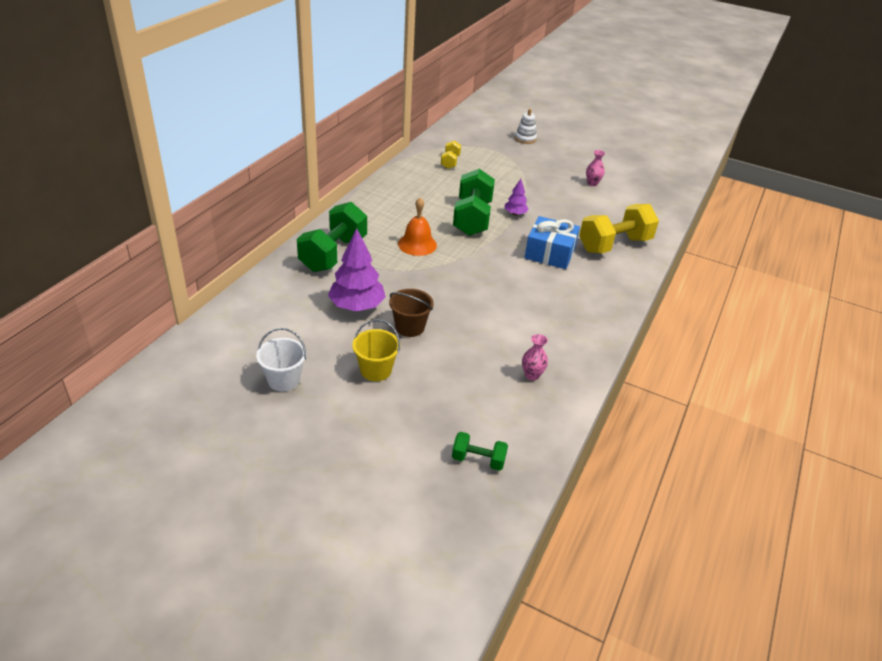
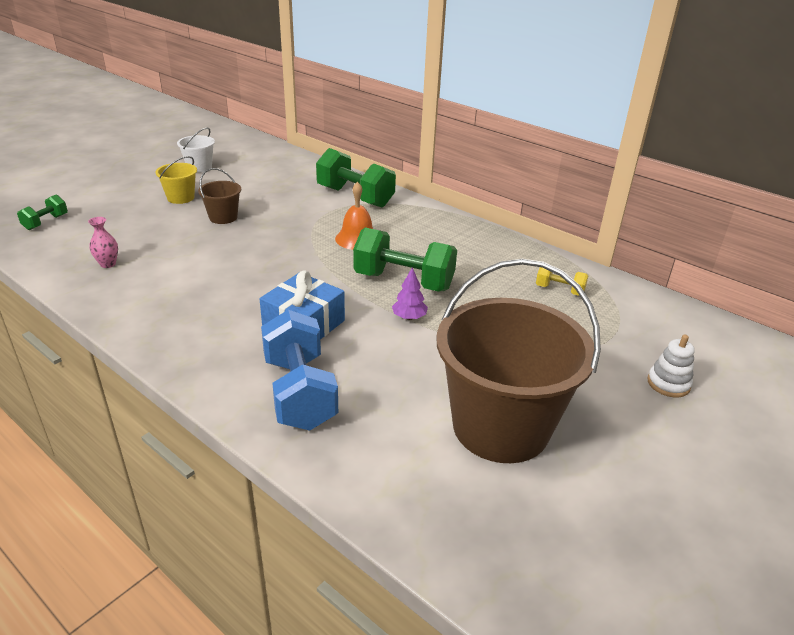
camera: 105 degrees right, 5 degrees down
(357, 306) = (269, 199): purple tree -> none
(592, 183) = (500, 427): pink vase -> brown bucket
(614, 245) = (299, 392): yellow dumbbell -> blue dumbbell

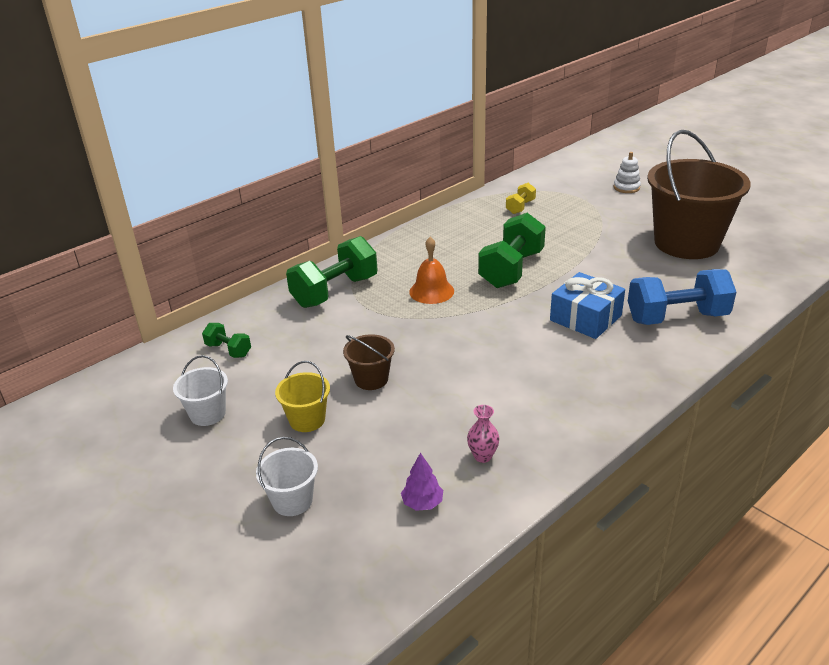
camera: 80 degrees left, 0 degrees up
(46, 222) = (362, 542): green dumbbell -> green dumbbell (228, 350)
(98, 199) = (292, 501): none -> white bucket
(409, 317) = (566, 269): purple tree -> purple tree (422, 503)

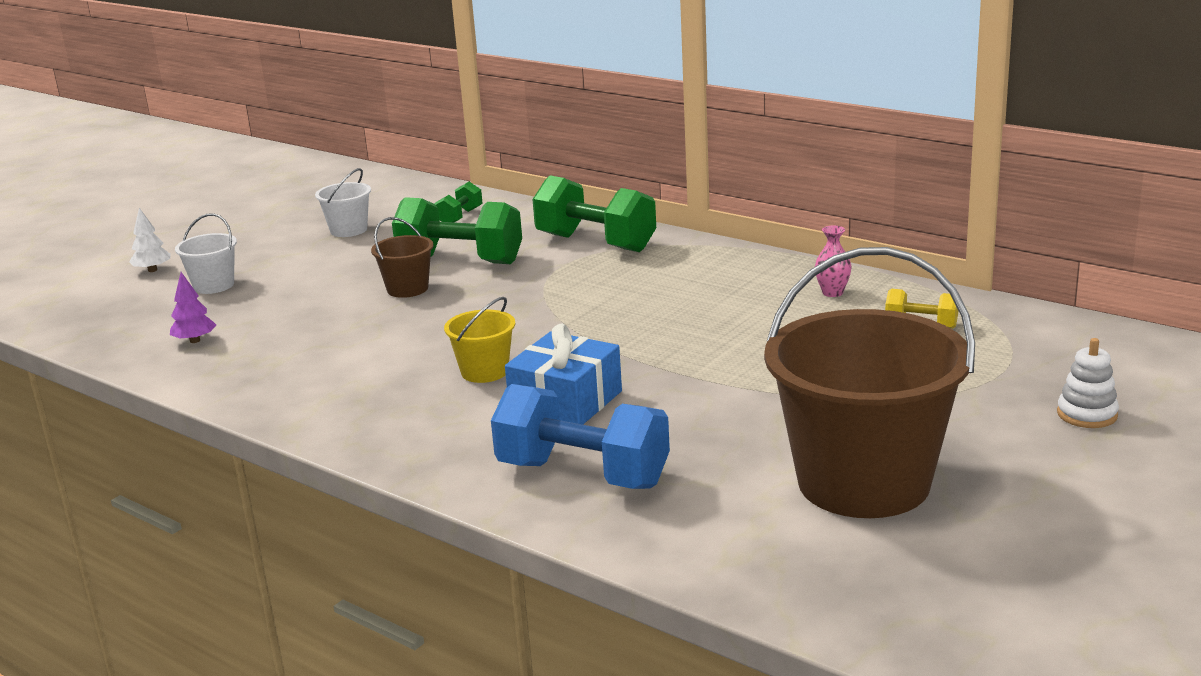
camera: 80 degrees right, 10 degrees down
(216, 556) = (152, 270): none -> white tree
(307, 420) = (335, 271): yellow bucket -> yellow bucket (484, 371)
(431, 291) = (613, 294): orange bell -> none
(482, 456) = (262, 361): pink vase -> pink vase (832, 293)
(511, 269) = (694, 338): green dumbbell -> green dumbbell (460, 261)
(676, 317) = (583, 474): blue dumbbell -> blue dumbbell turned 45 degrees counterclockwise

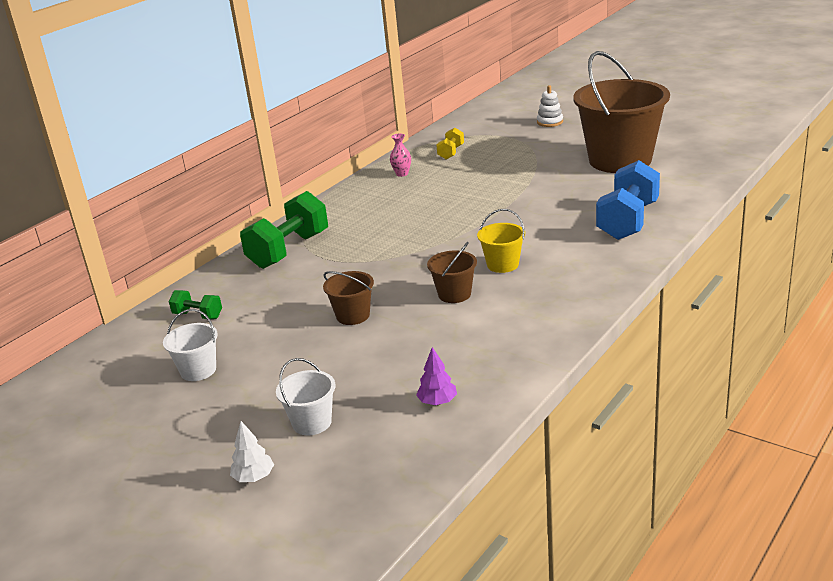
camera: 90 degrees left, 5 degrees up
(421, 342) = (454, 294): none -> brown bucket
(460, 261) = (301, 301): green dumbbell -> none
(566, 401) = (543, 234): blue gift -> none

